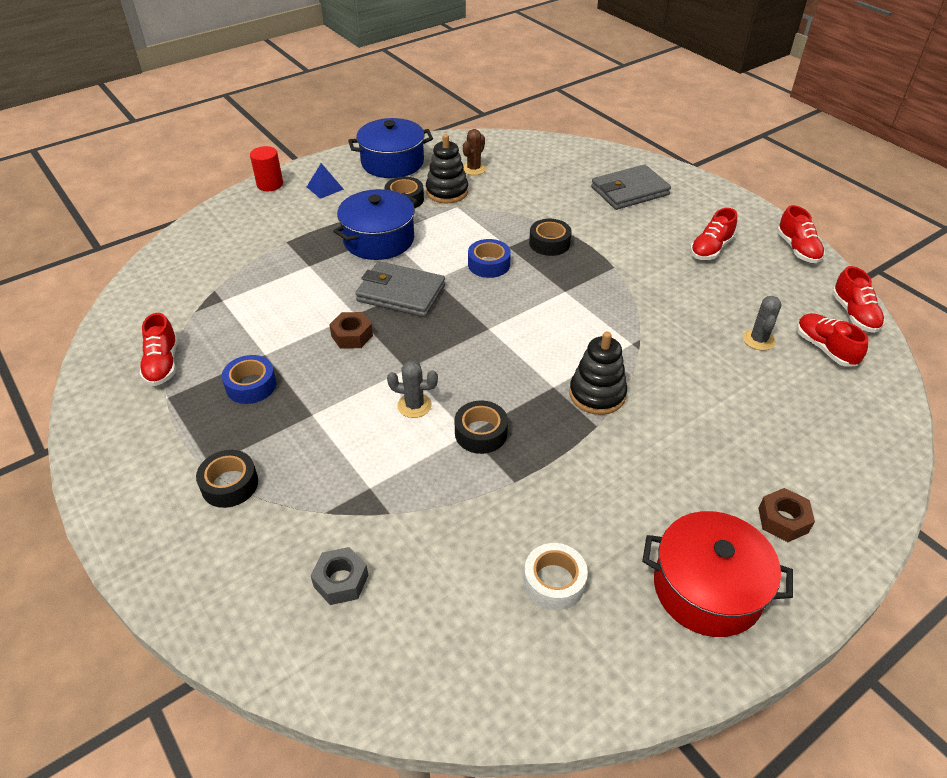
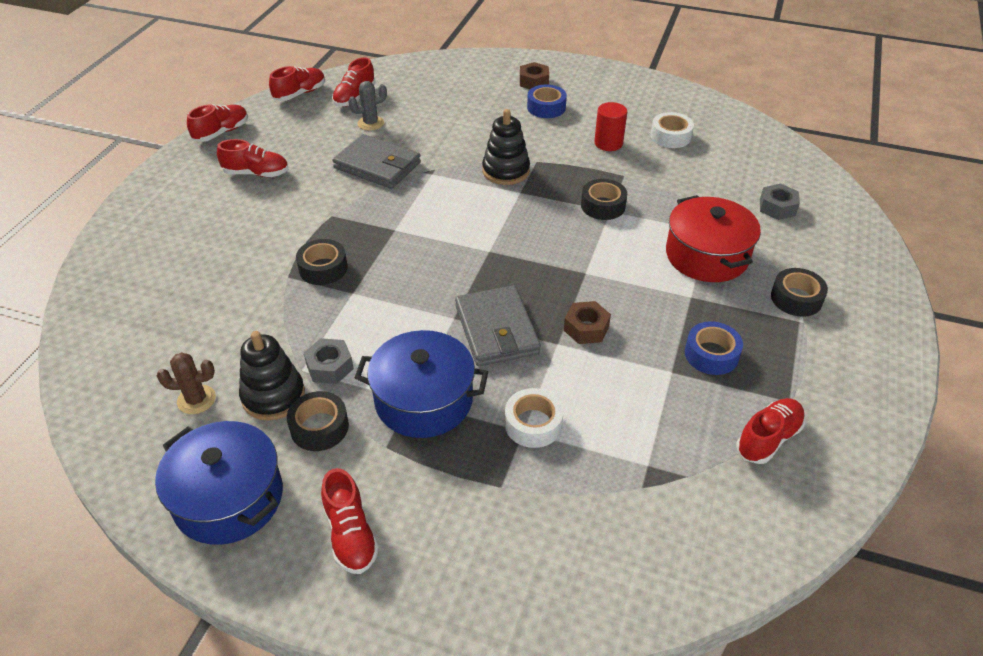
camera: 125 degrees left, 0 degrees up
(270, 184) = (389, 616): red cylinder -> red cylinder (608, 143)
(308, 272) = (533, 424): none -> white tape
(325, 188) = (350, 534): blue pyramid -> red shoe
(414, 405) = (617, 248): grey cactus -> none
(448, 216) = (330, 367): none -> grey nut
(489, 264) = (395, 293): blue tape -> blue tape (546, 107)
(629, 191) = (174, 251): grey wallet -> grey wallet (377, 165)
(707, 588) = (609, 92): red pot -> red pot (706, 255)

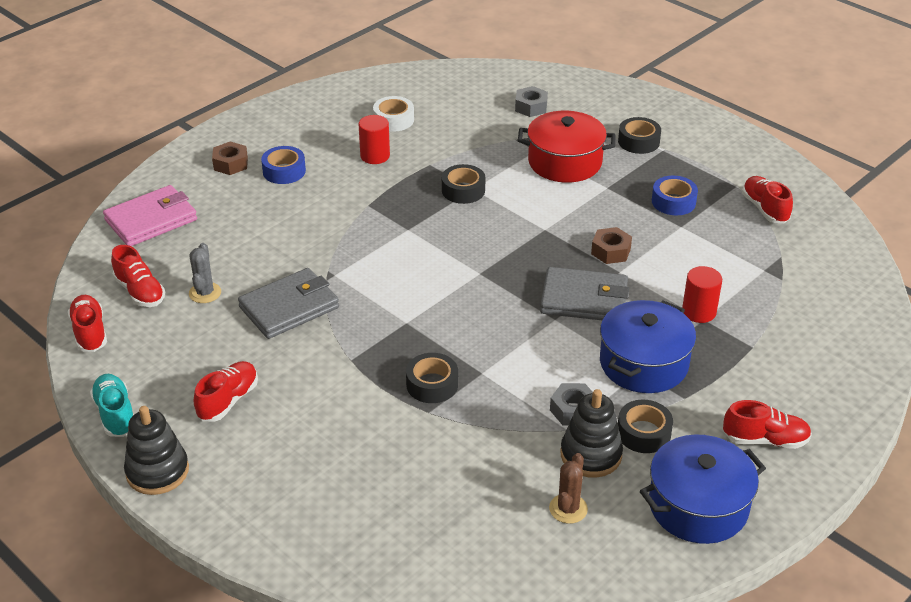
camera: 65 degrees left, 5 degrees down
(221, 132) = (115, 414): red shoe -> turquoise shoe
(438, 73) = (151, 220): none -> pink wallet
(506, 171) = (368, 228): black stacking toy -> black stacking toy (157, 471)
(533, 424) = (699, 312): white tape -> red cylinder

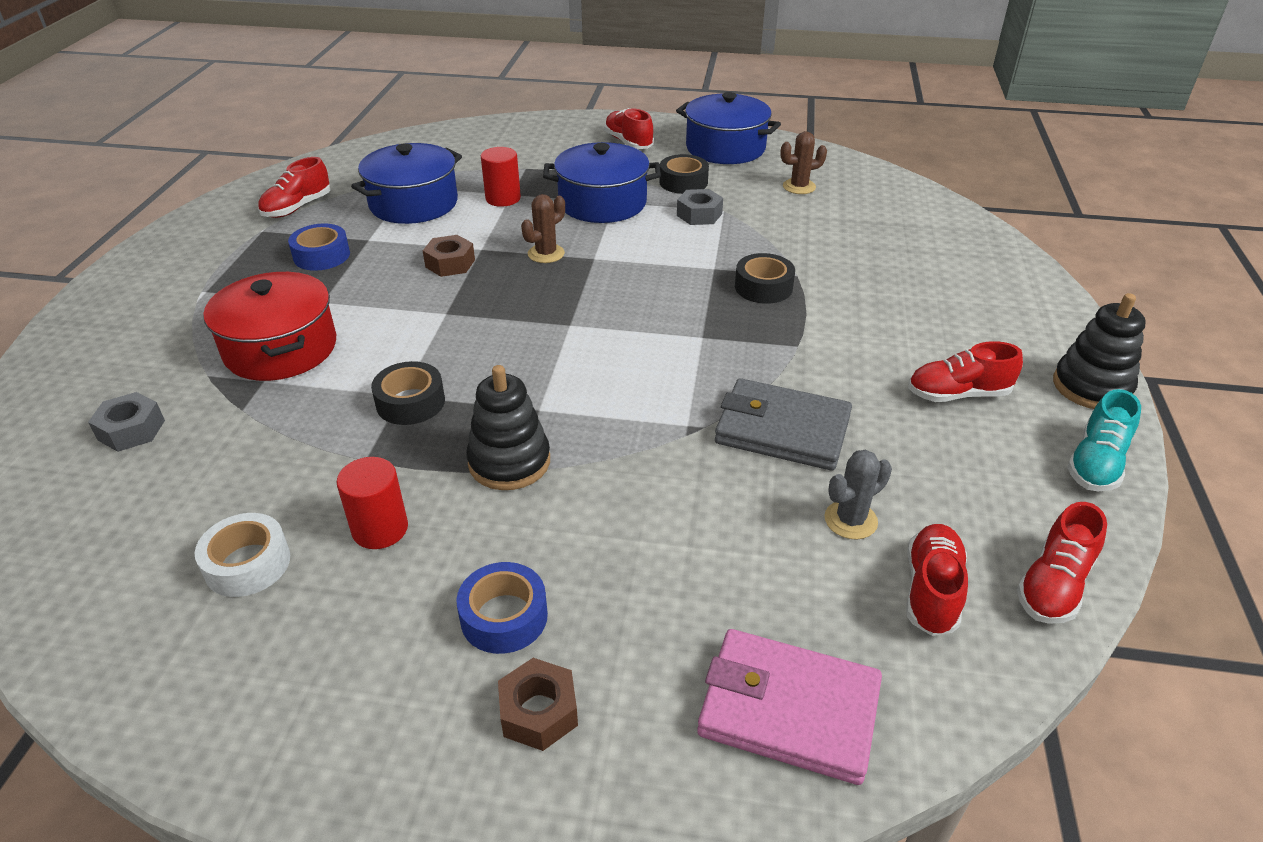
camera: 125 degrees left, 0 degrees up
(584, 299) = (546, 254): grey wallet -> brown cactus
(591, 455) = (735, 194): black stacking toy -> black stacking toy (509, 462)
(638, 141) = (193, 312): black tape -> none
(727, 264) = (413, 203): none -> blue pot

